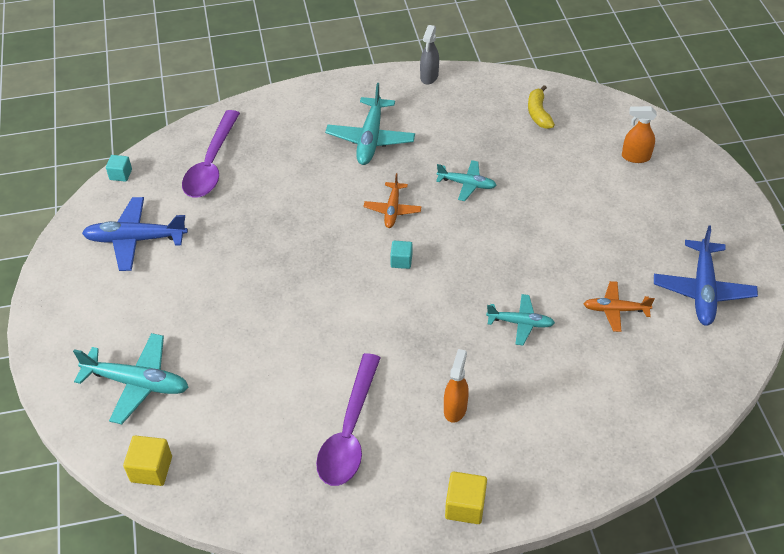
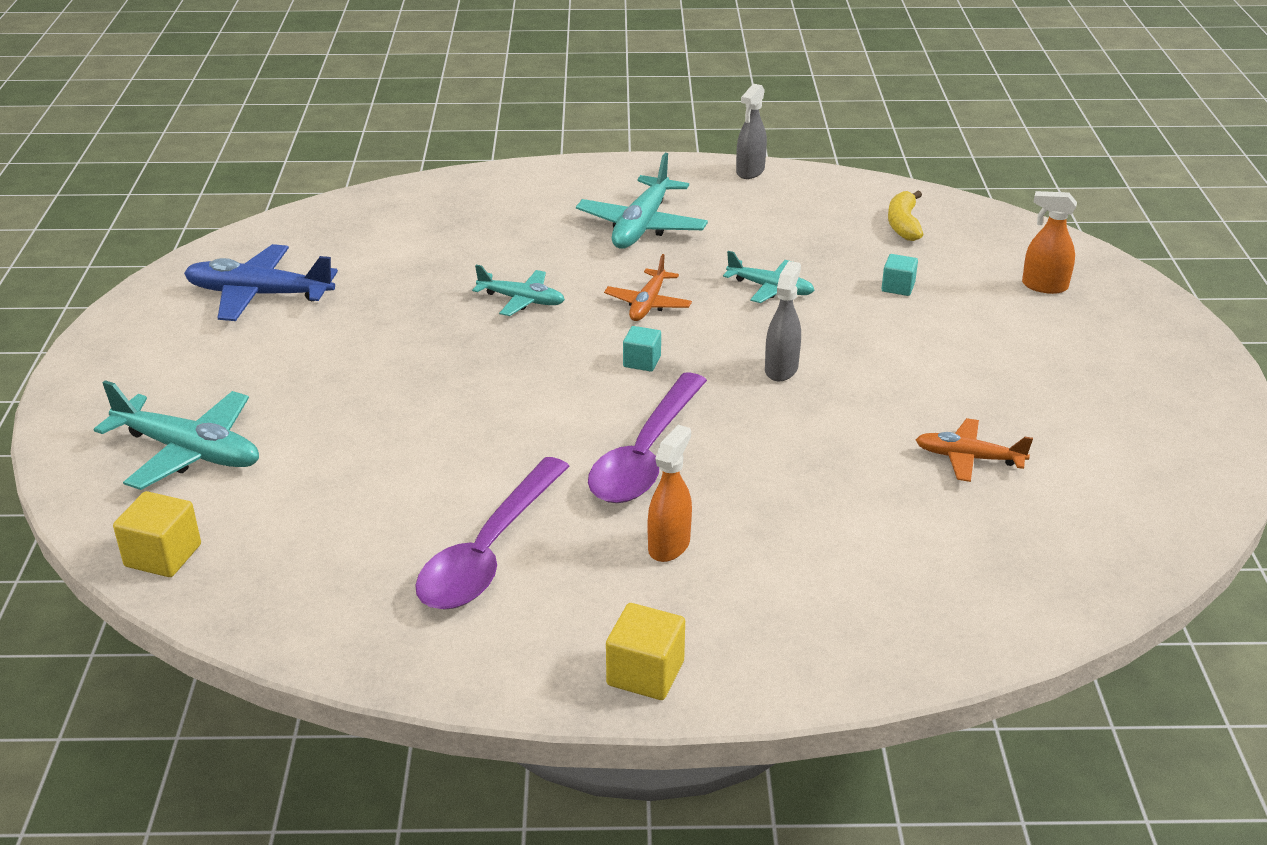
camera: 10 degrees right, 15 degrees down
(121, 174) = (269, 226): turquoise cube -> turquoise cube (898, 287)
(211, 164) = (401, 229): purple spoon -> purple spoon (646, 454)
(489, 254) = (781, 369): none -> grey spray bottle
(520, 323) = (808, 455): turquoise plane -> turquoise plane (522, 300)
(702, 290) = (1121, 451): blue plane -> none

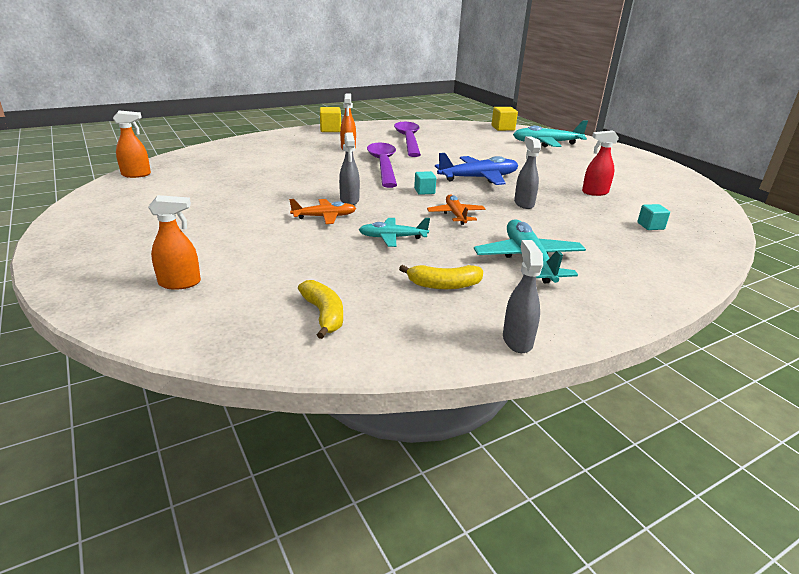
camera: 150 degrees right, 5 degrees down
(259, 295) = (642, 183): blue plane -> blue plane (478, 178)
(376, 295) = (594, 192): none -> red spray bottle
(522, 300) = (524, 204): turquoise plane -> grey spray bottle
(765, 223) = (444, 285): none -> yellow banana
(898, 287) = (303, 257): turquoise cube -> turquoise cube (650, 226)
(968, 458) = (232, 185): orange plane -> orange plane (324, 217)
(1159, 541) = (136, 175): none -> orange spray bottle

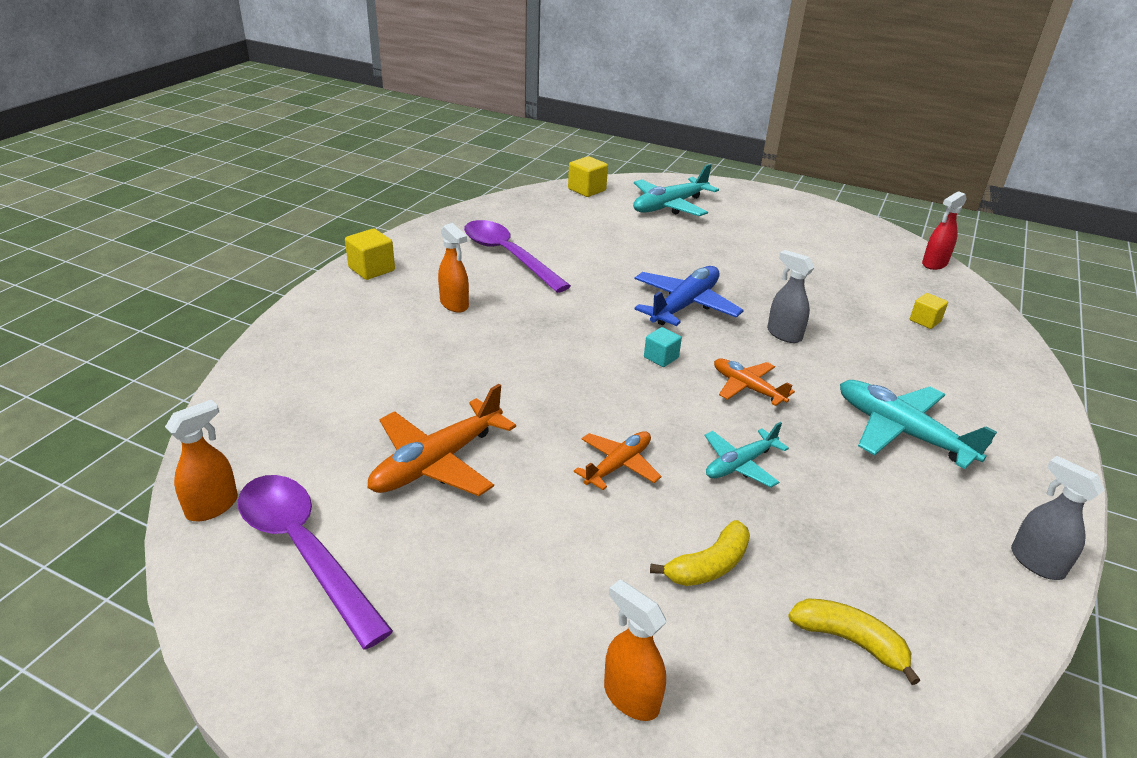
camera: 35 degrees left, 5 degrees up
(180, 283) = (630, 697): orange spray bottle -> orange spray bottle turned 90 degrees counterclockwise
(243, 190) = (437, 462): none -> orange plane
(349, 200) = (603, 417): grey spray bottle -> none
(383, 165) = (547, 324): purple spoon -> purple spoon (304, 550)
(444, 285) = (885, 518): yellow banana -> yellow banana (709, 566)
(594, 192) = (819, 284): red spray bottle -> red spray bottle (934, 264)
(650, 226) = (925, 321): turquoise cube -> yellow cube

